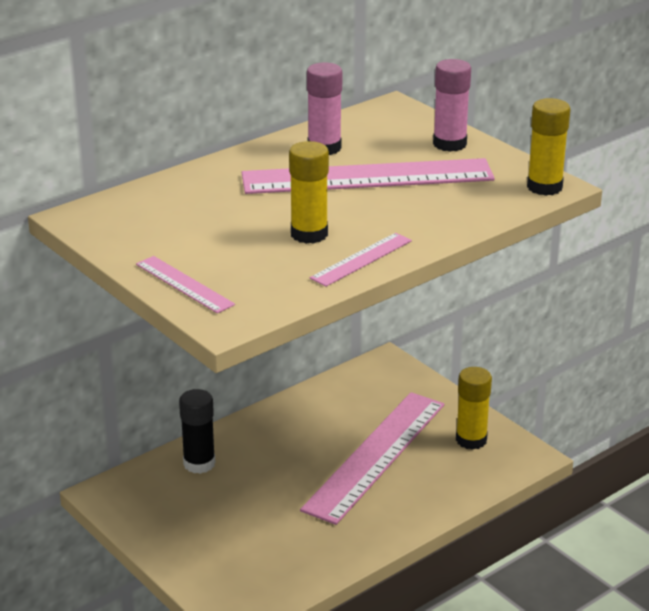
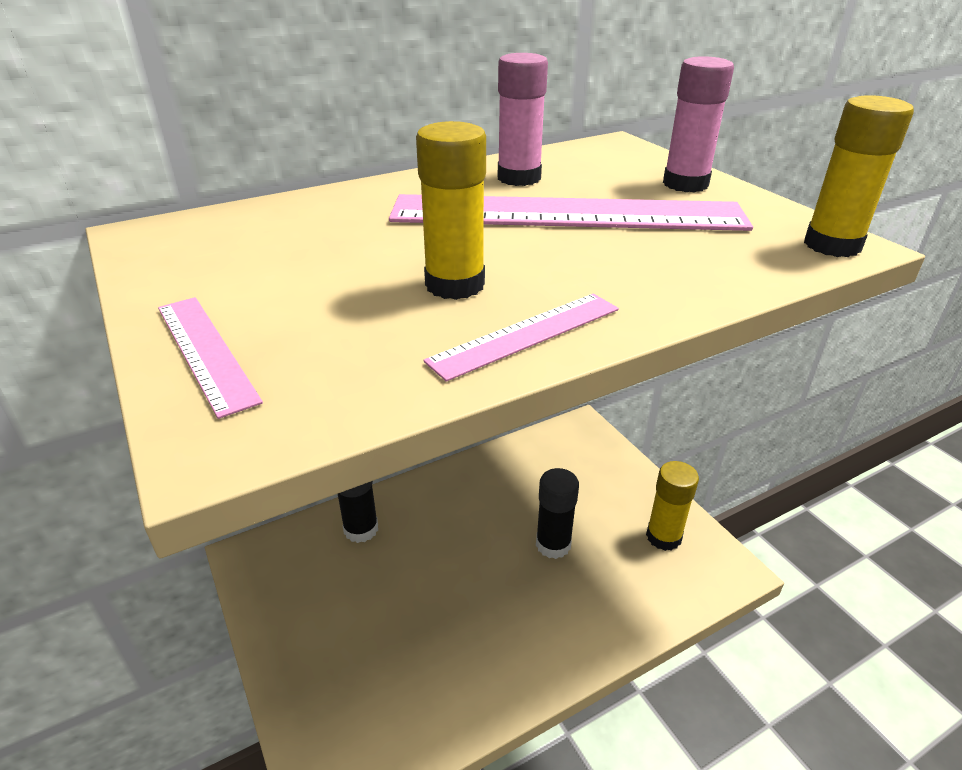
camera: 10 degrees right, 5 degrees up
(375, 456) = (553, 544): pink ruler -> black glue stick

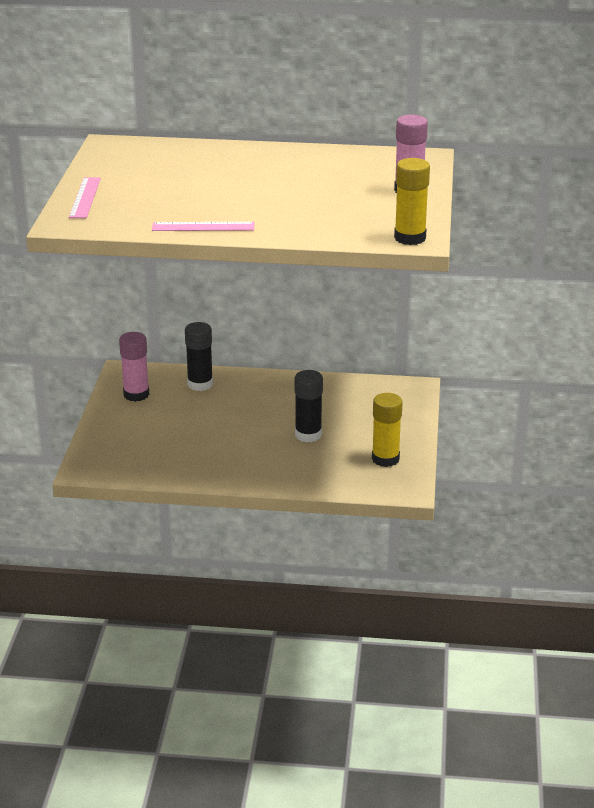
camera: 35 degrees right, 5 degrees down
(455, 284) = (205, 202): yellow glue stick -> none
(519, 178) = (324, 162): pink glue stick -> pink glue stick (136, 394)
(567, 214) = (311, 187): pink ruler -> none

